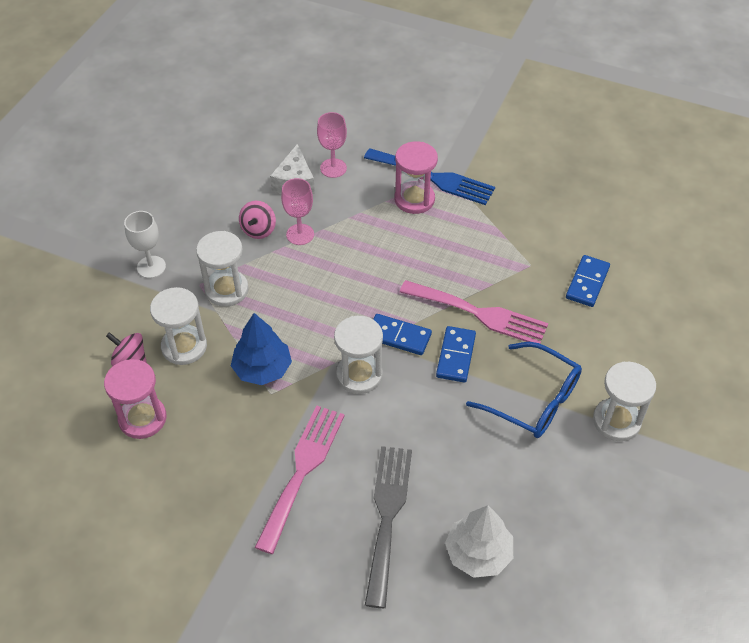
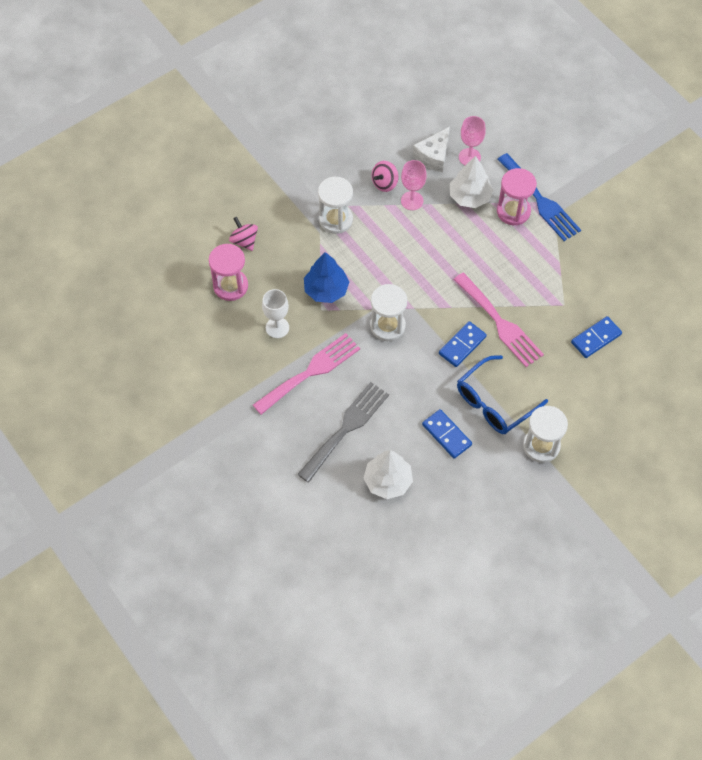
camera: 30 degrees right, 10 degrees up
(151, 267) = (294, 177): white goblet -> white goblet (277, 327)
(184, 346) = (284, 248): white hourglass -> none
(359, 204) = (470, 196): none -> white tree
(398, 336) = (432, 311): blue domino -> blue domino (447, 435)
(533, 400) = (494, 403): blue glasses -> blue glasses turned 75 degrees clockwise

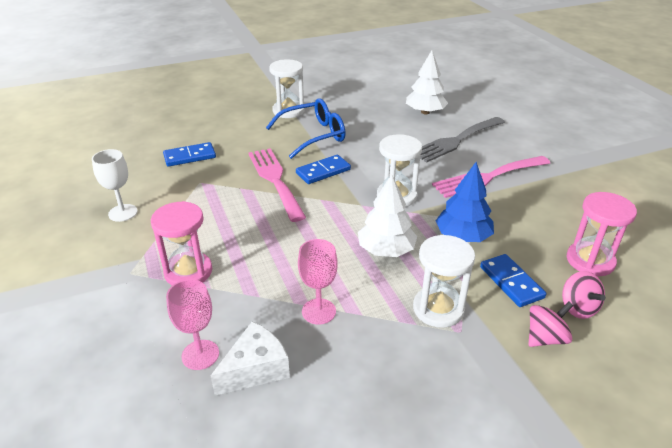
camera: 165 degrees left, 25 degrees down
(277, 327) = (525, 214): white goblet -> white goblet (123, 213)
(384, 183) = (350, 344): pink spinning top -> pink spinning top (545, 338)
(447, 435) = (365, 126): blue domino -> blue domino (511, 282)
(470, 196) = (234, 300): white tree -> white tree (386, 250)
(540, 200) = (144, 277): blue fork -> none

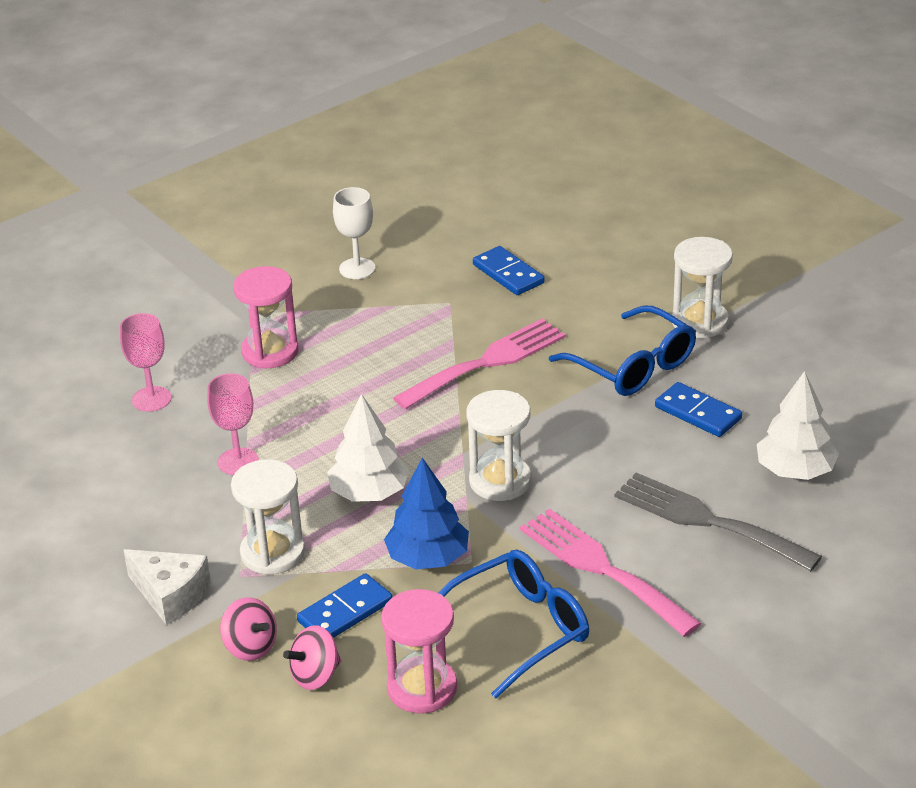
camera: 75 degrees right, 0 degrees up
(255, 369) = (143, 439): white cheese -> white cheese (170, 595)
(323, 171) = (532, 399): blue domino -> blue domino (698, 413)
(537, 214) = (519, 629): none -> blue glasses

